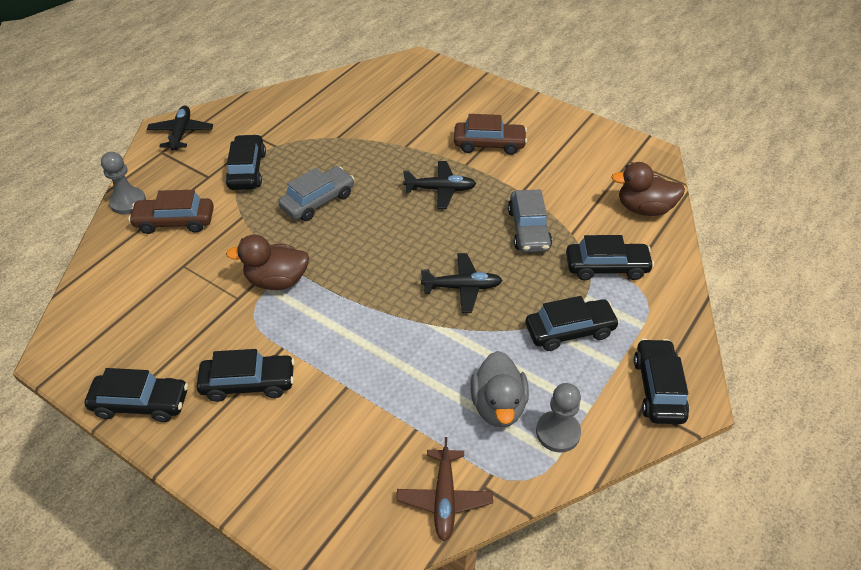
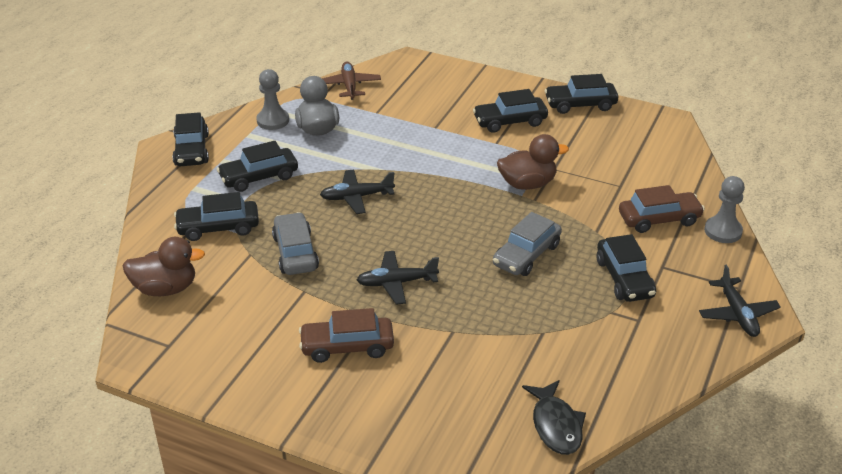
camera: 170 degrees right, 10 degrees down
(358, 82) = (556, 425): none -> black fish

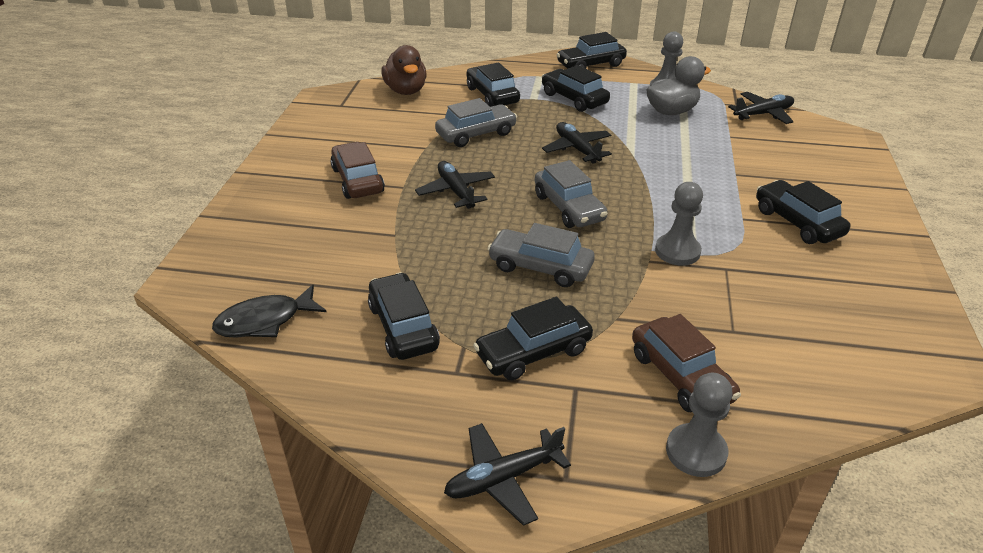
camera: 75 degrees right, 0 degrees up
(349, 86) = (763, 114): brown plane -> black plane
(449, 223) = (568, 208): none -> grey car
(527, 184) = (677, 251): brown duck -> grey pawn
(580, 104) = (896, 275): black car -> black car (403, 327)

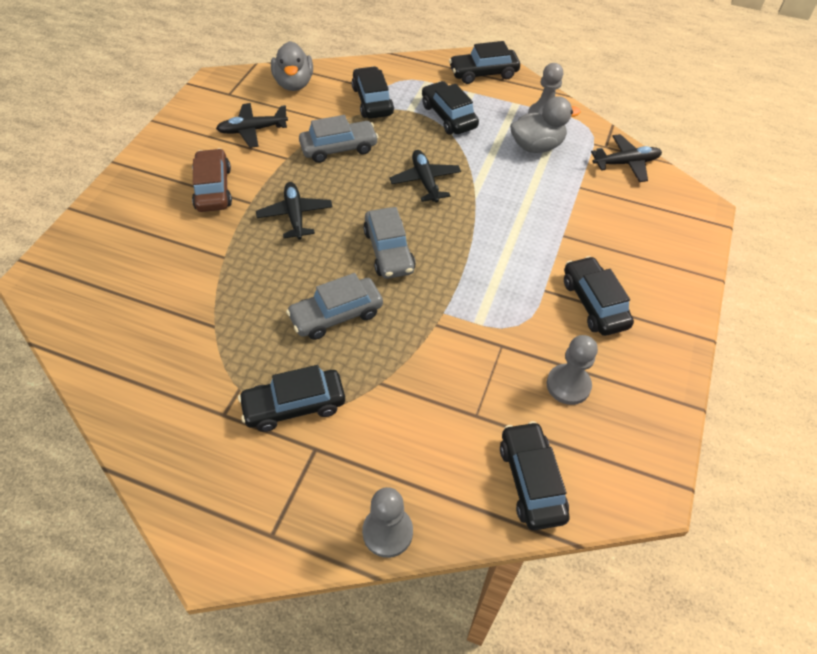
camera: 10 degrees right, 15 degrees up
(265, 321) = (87, 332): black fish -> none
(403, 327) = (197, 359): black car -> black car (531, 481)
(406, 91) = (294, 84): brown duck -> grey duck
(503, 478) = (222, 525): black plane -> black plane (252, 130)
(540, 267) = (336, 315): grey car -> grey car turned 60 degrees counterclockwise
(677, 251) = (466, 318): grey pawn -> grey pawn (568, 385)
(680, 376) = (408, 454): brown car -> none

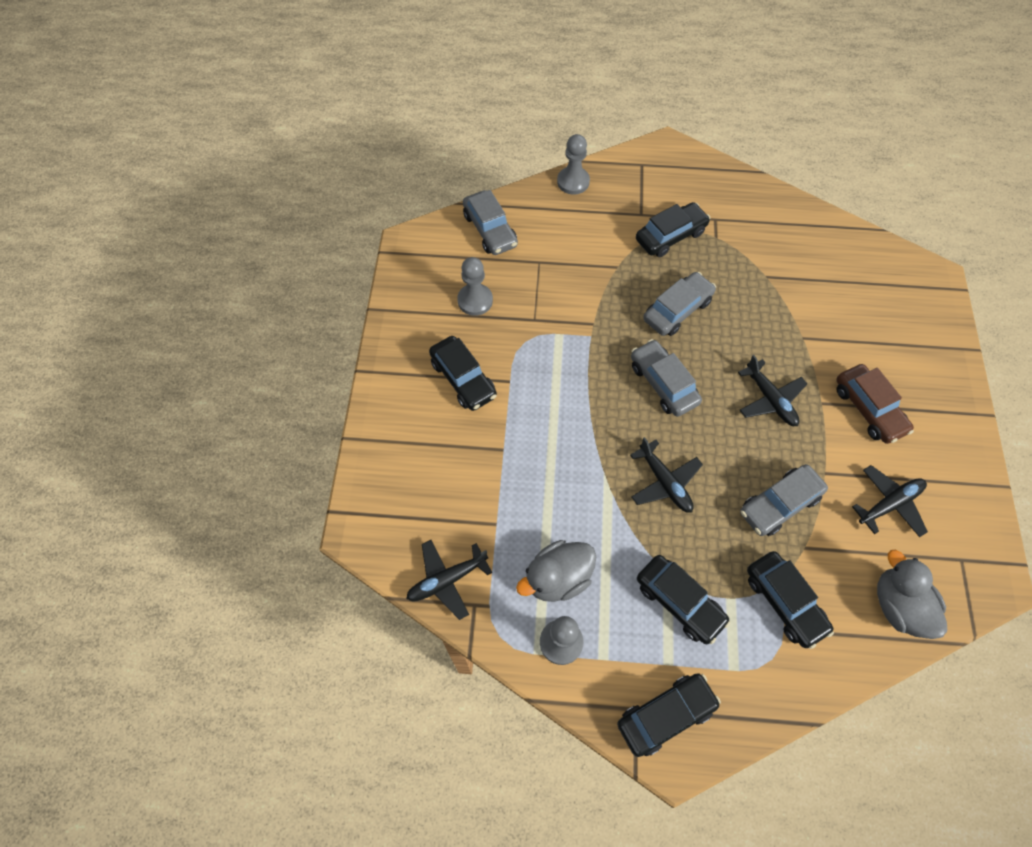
camera: 165 degrees right, 10 degrees up
(531, 481) = (490, 230): black car -> grey car

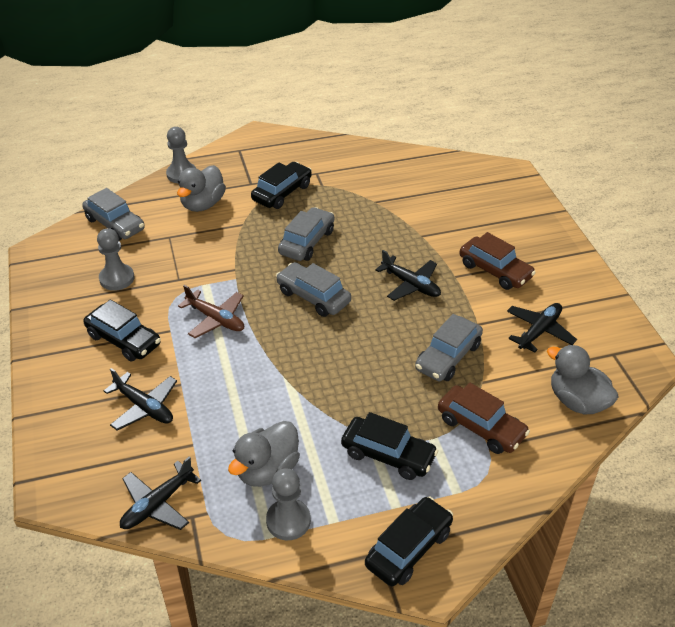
camera: 20 degrees left, 20 degrees down
(557, 381) = (216, 319): none -> brown plane
(584, 228) = (203, 204): none -> grey duck
(664, 482) = (341, 368): black plane -> black plane (144, 407)
(784, 602) = (481, 427): black car -> brown car

